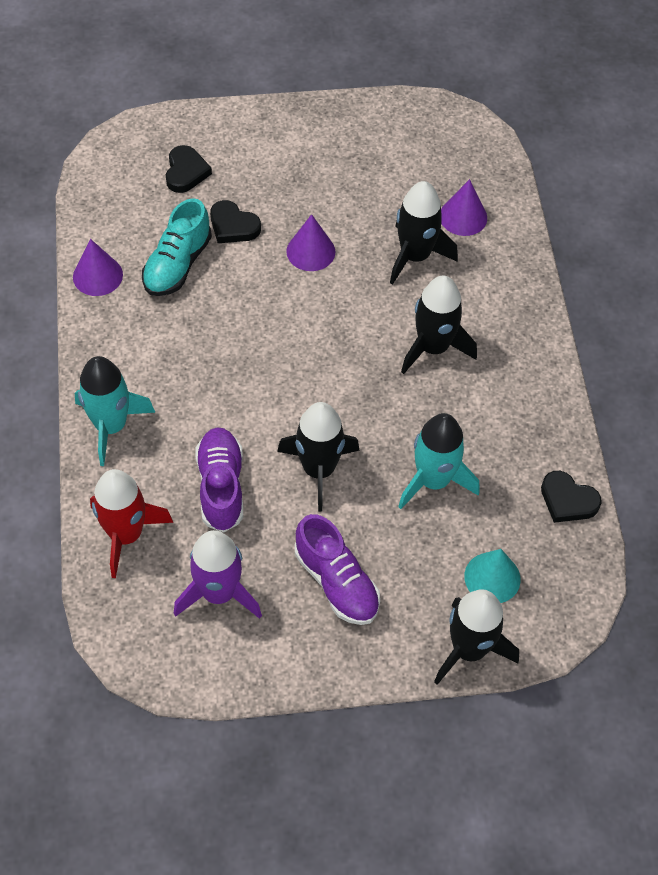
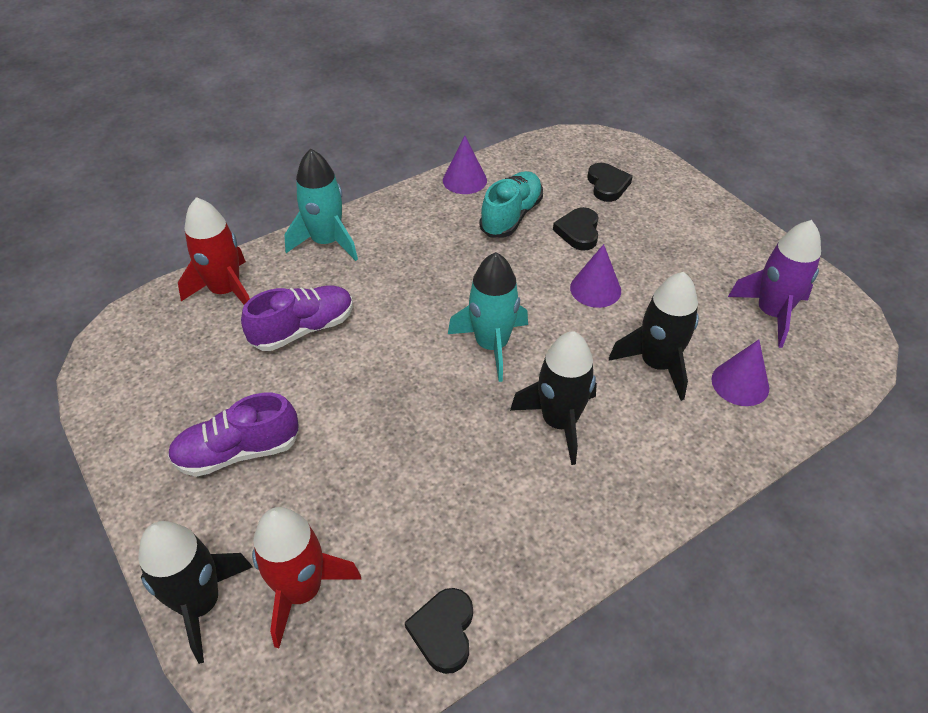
camera: 65 degrees right, 10 degrees down
(177, 264) = (511, 216): turquoise shoe -> turquoise shoe turned 120 degrees clockwise
(186, 172) = (607, 185): black heart -> black heart turned 75 degrees counterclockwise
(219, 592) = (192, 371): purple rocket -> purple rocket (771, 313)
(319, 469) = (358, 389): black rocket -> none
(336, 582) = (238, 452): purple shoe -> purple shoe turned 45 degrees clockwise
(434, 480) = (397, 486): turquoise rocket -> turquoise rocket (492, 345)
(492, 577) = (301, 591): turquoise cone -> red rocket

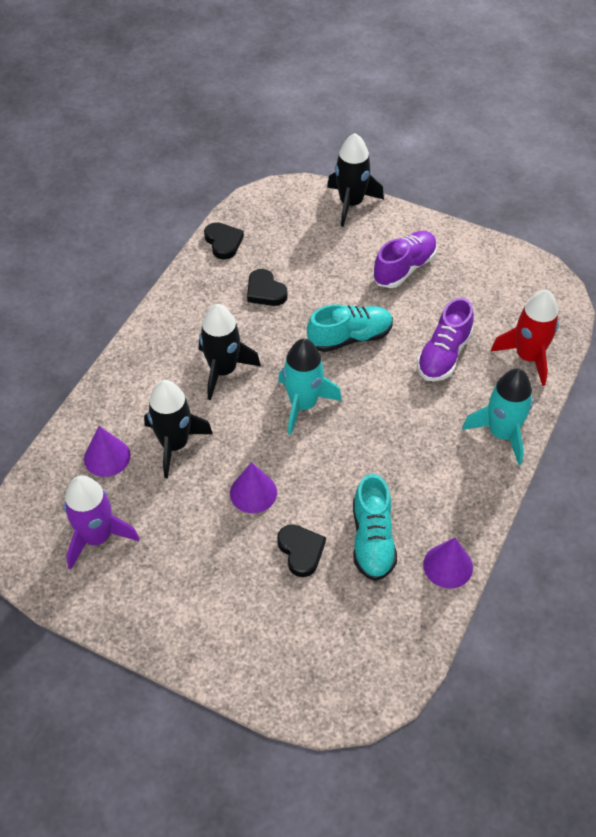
camera: 150 degrees right, 5 degrees up
(301, 591) = (307, 228): red rocket -> none
(384, 393) = (350, 338): none -> turquoise shoe
(607, 185) = (306, 632): black heart -> black heart (265, 291)

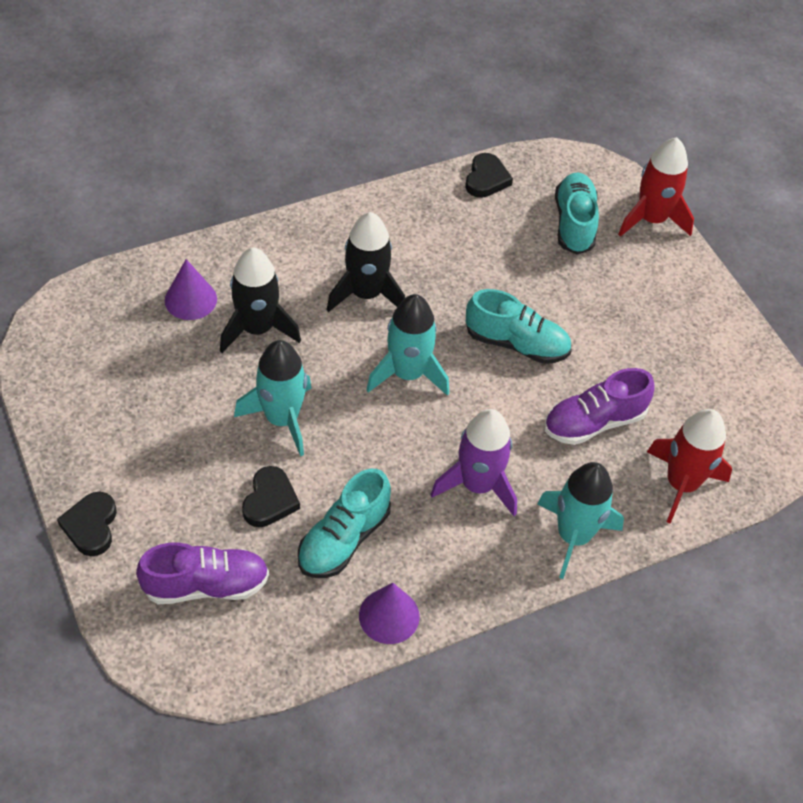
camera: 35 degrees right, 0 degrees up
(97, 537) = (114, 360): purple rocket -> purple rocket (477, 485)
(253, 492) = (281, 419): purple cone -> turquoise rocket
(265, 291) = (479, 248): black heart -> black heart (91, 526)
(307, 236) = (574, 223): none -> turquoise shoe
(351, 203) = (651, 219): black rocket -> red rocket
(404, 268) = (641, 315): purple shoe -> purple shoe (206, 585)

